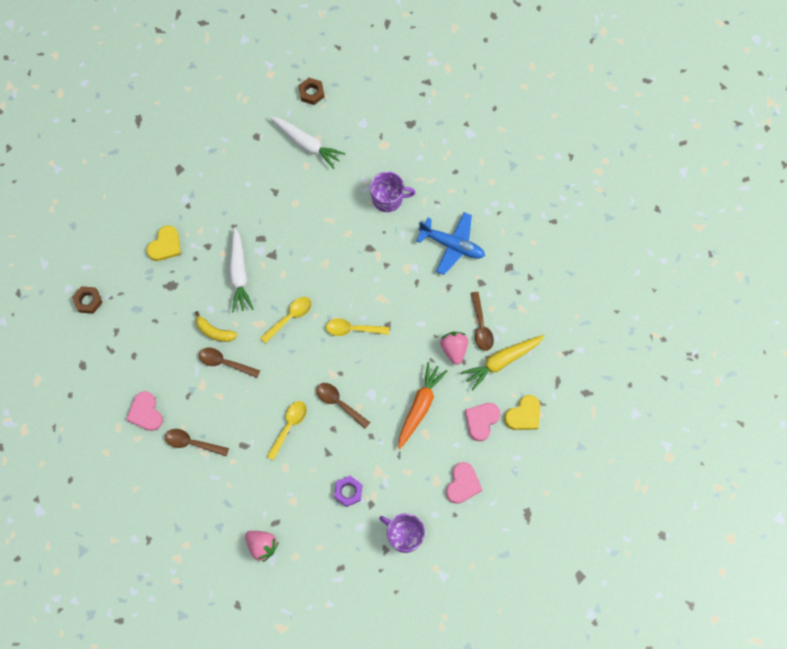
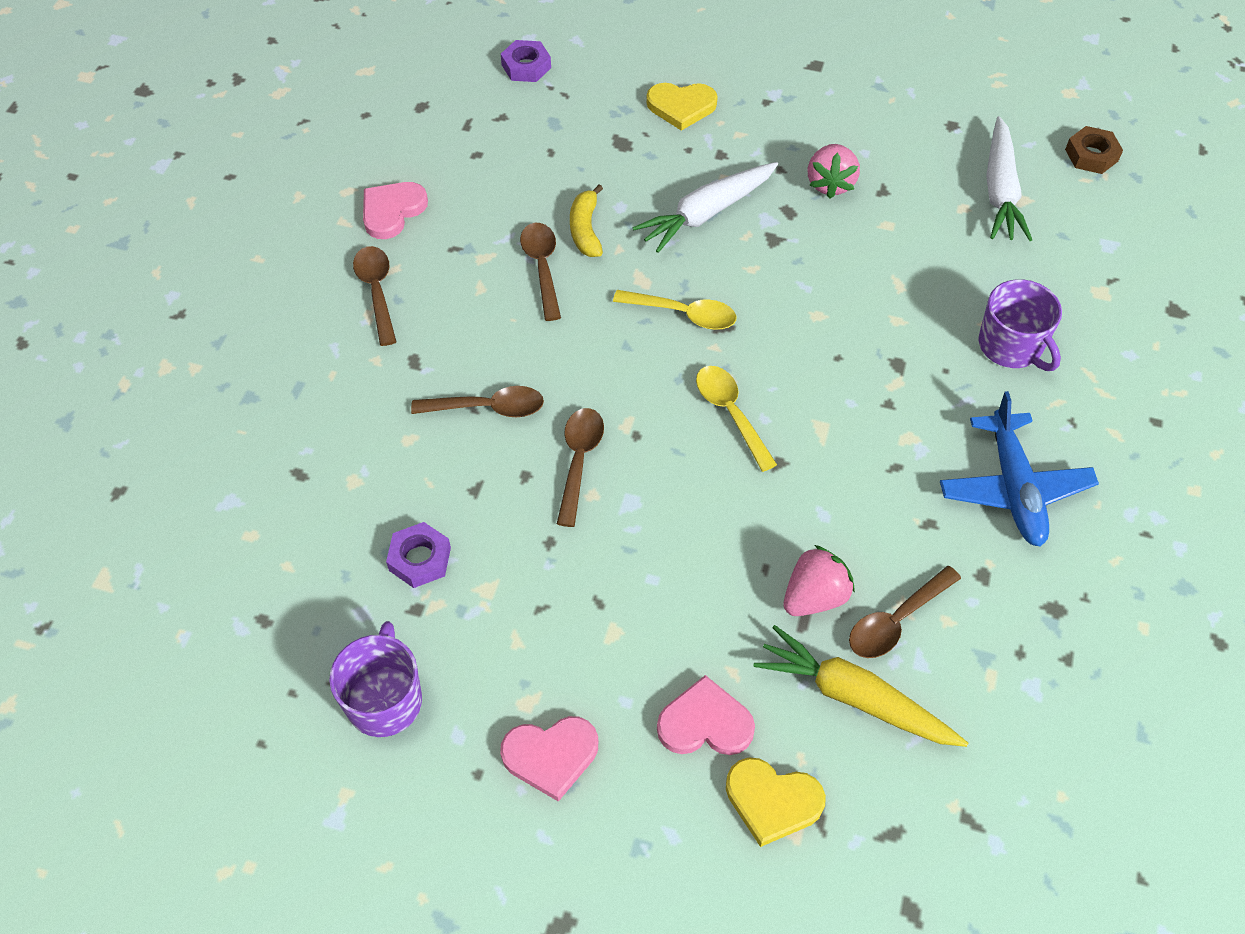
camera: 60 degrees right, 15 degrees down
(88, 301) = (526, 66): brown nut -> purple nut
(262, 545) = (246, 475): pink strawberry -> pink strawberry (830, 184)
(289, 426) = (488, 408): yellow spoon -> brown spoon
(420, 407) = (659, 595): orange carrot -> none

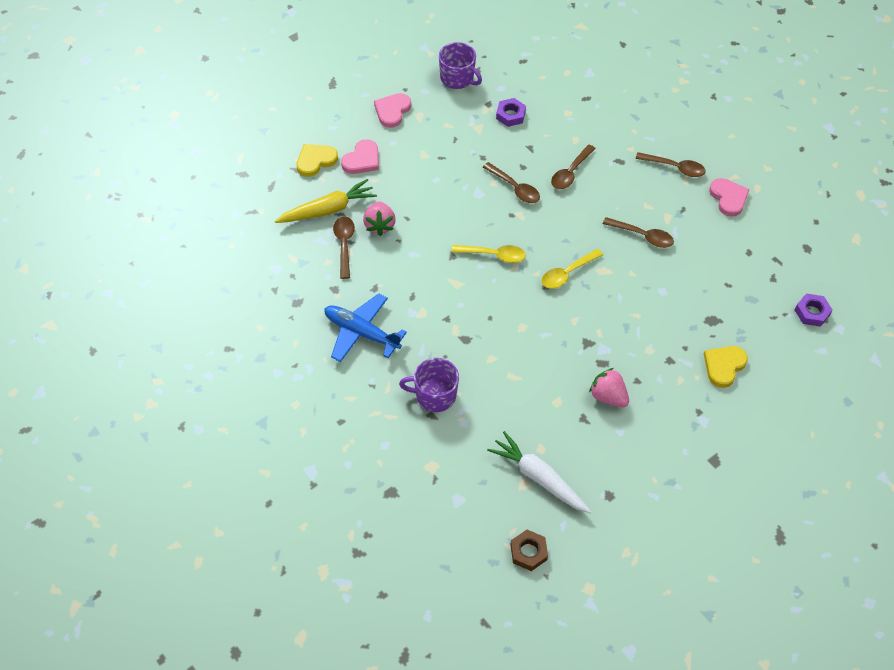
camera: 125 degrees right, 0 degrees up
(585, 230) = (656, 267): yellow banana -> none
(706, 213) = (628, 325): white carrot -> none

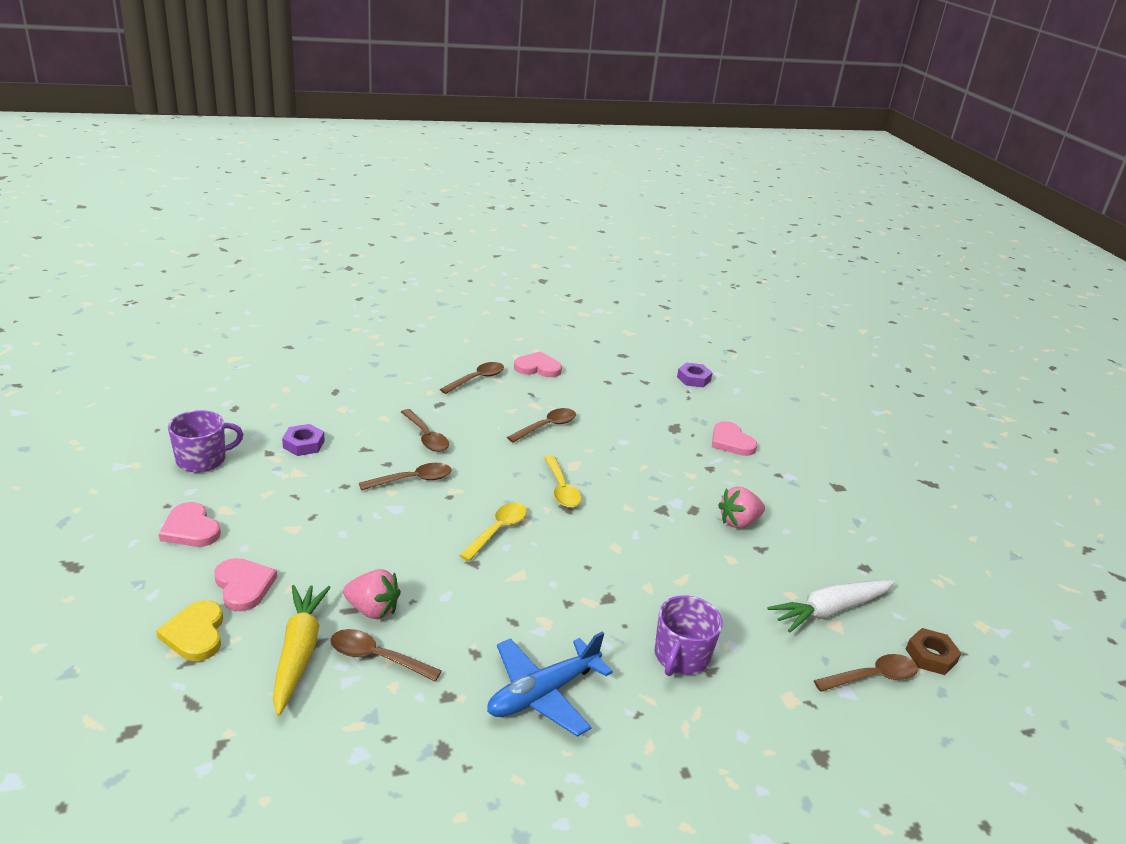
camera: 70 degrees left, 25 degrees down
(482, 514) = (872, 677): none -> brown spoon
(724, 366) = (731, 442): yellow heart -> pink heart

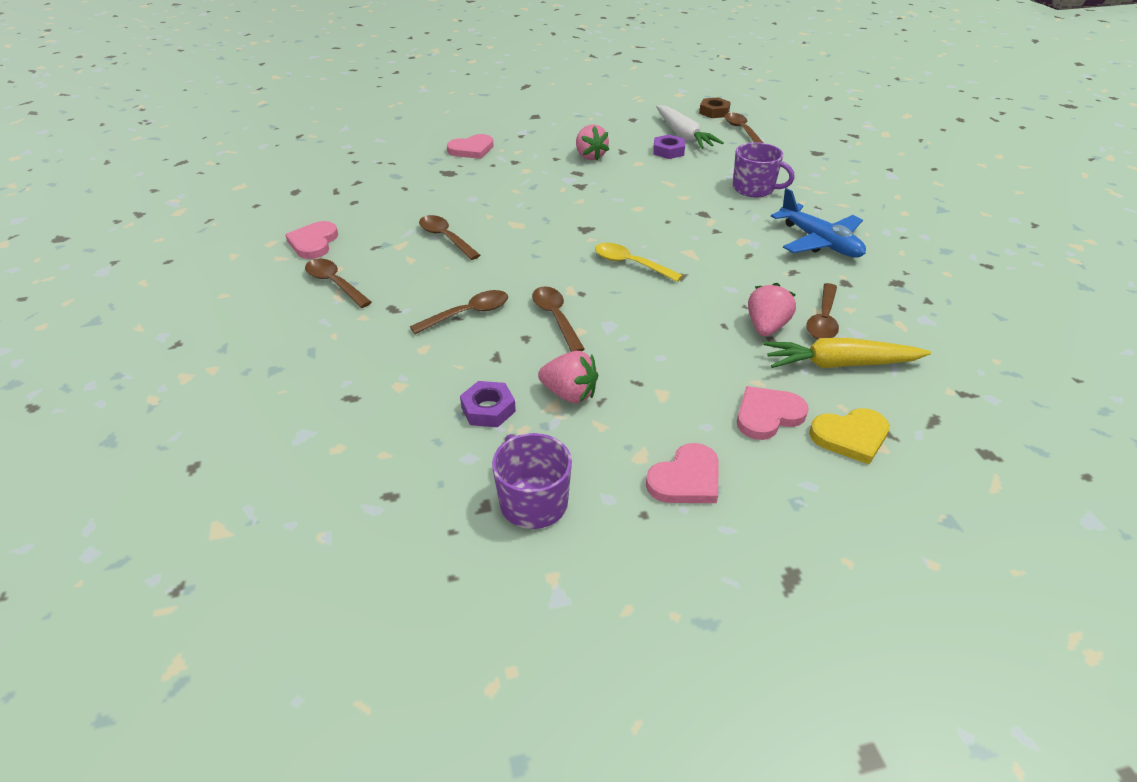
camera: 85 degrees left, 10 degrees up
(308, 481) = (569, 394): none -> pink strawberry
(561, 489) = (557, 231): yellow spoon -> none
(693, 379) = (355, 158): purple nut -> purple nut (668, 151)

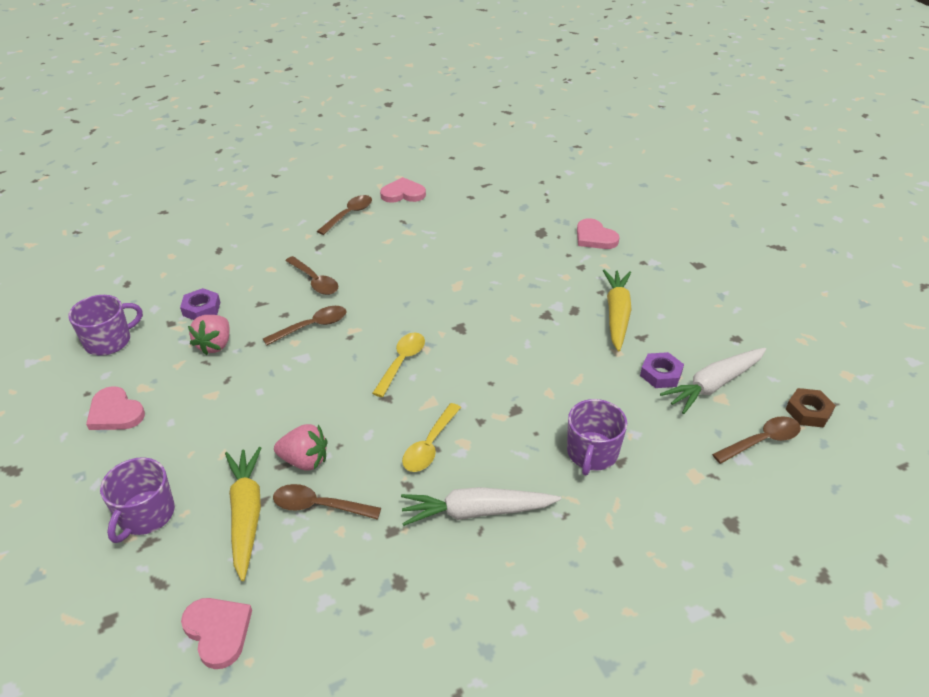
camera: 80 degrees right, 0 degrees up
(445, 238) = (424, 251): brown spoon -> none
(590, 156) = (617, 315): pink strawberry -> yellow carrot
(745, 257) = (430, 445): none -> yellow spoon
(767, 415) = (179, 460): pink heart -> pink heart (218, 631)
(819, 242) = (476, 512): blue plane -> white carrot
(850, 437) = (145, 515): yellow heart -> purple mug

